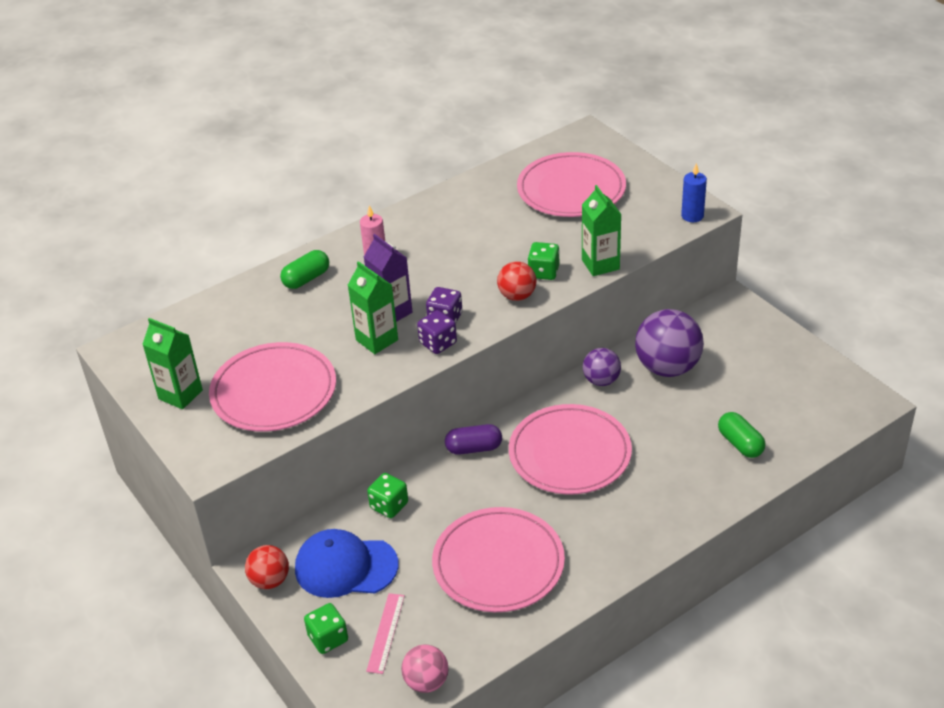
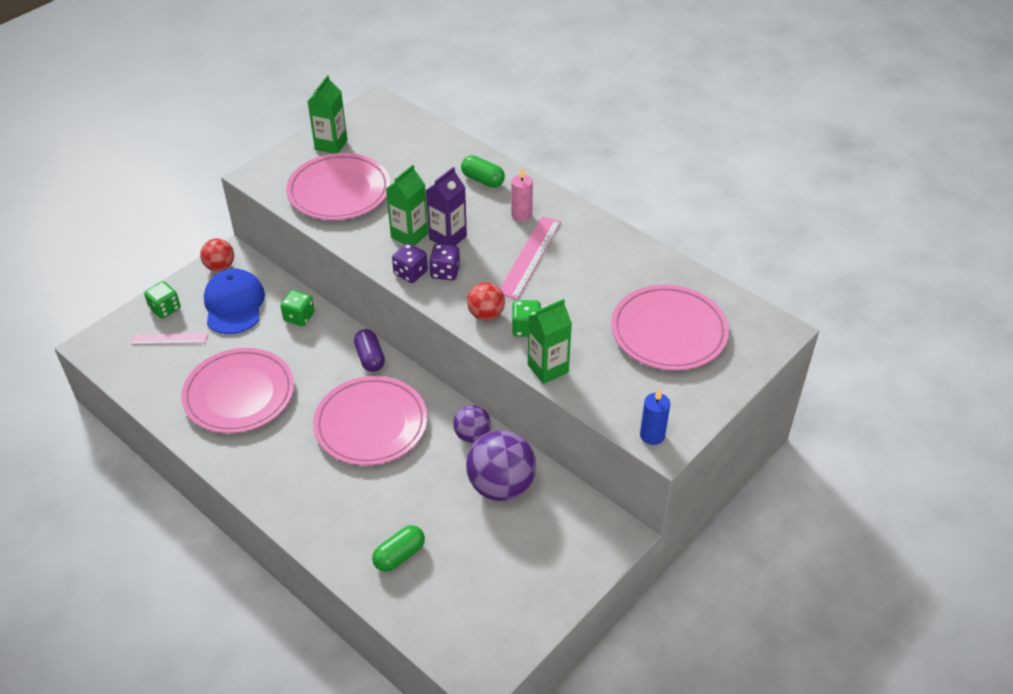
camera: 75 degrees right, 5 degrees up
(426, 682) = (122, 370): pink ball -> none
(442, 259) = (530, 257): none -> pink ruler

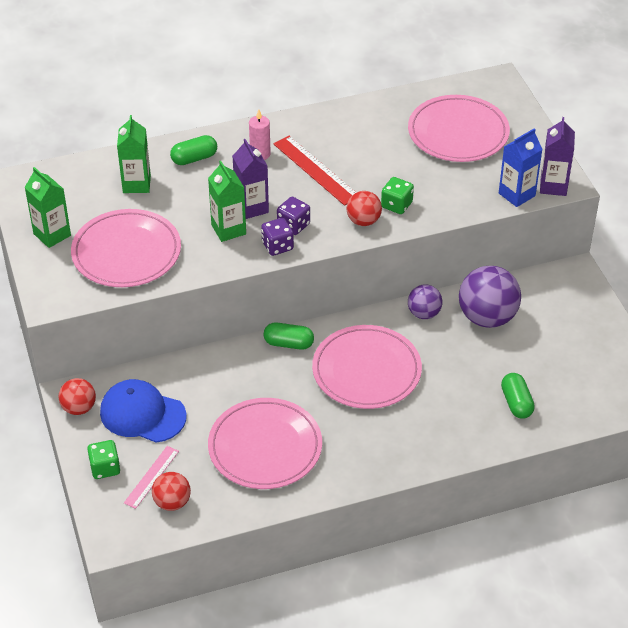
camera: 60 degrees left, 0 degrees up
(148, 363) = (172, 502): none -> red ball
(299, 317) = (198, 373): green dice -> none
(370, 358) = (288, 343): purple capsule -> green capsule
(530, 257) = (316, 170): pink ruler -> red ruler
(548, 368) = (449, 211): green carton -> green carton (136, 184)
(614, 411) = (516, 194): none -> blue carton
(652, 435) = (553, 186): blue candle -> purple carton

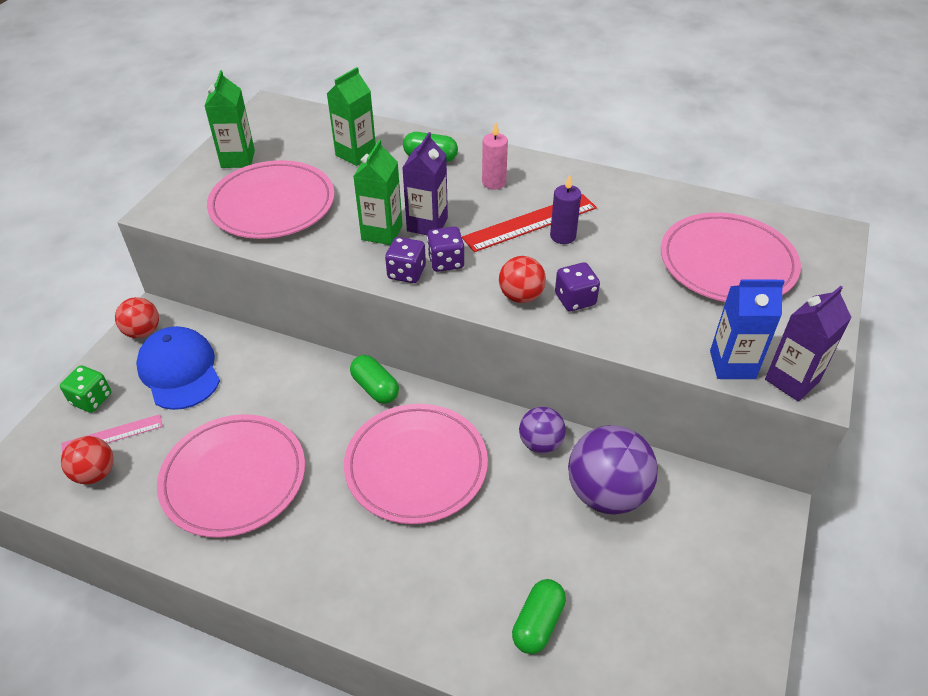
camera: 40 degrees right, 0 degrees up
(316, 170) = (530, 223): red ruler -> red ruler turned 60 degrees clockwise
(346, 168) = (563, 236): none -> purple candle
(396, 205) = (575, 299): green dice -> purple dice

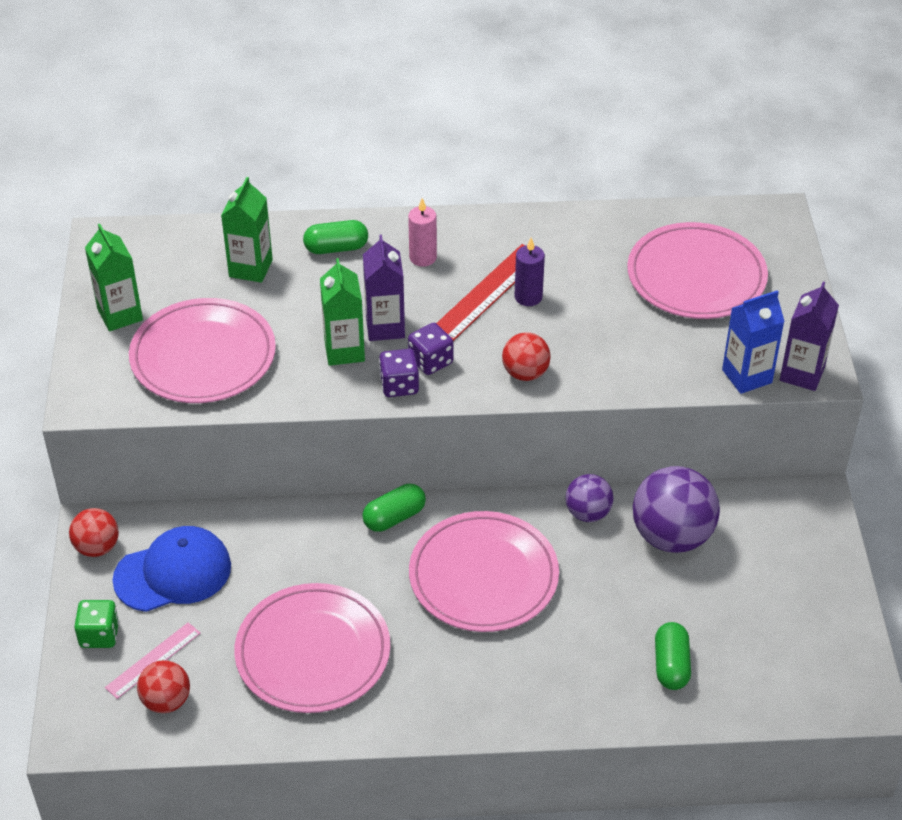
camera: 25 degrees left, 0 degrees up
(179, 371) = (173, 573): blue cap -> blue cap turned 120 degrees clockwise
(375, 388) = (394, 517): green capsule -> green capsule turned 60 degrees counterclockwise
(575, 299) = (577, 360): purple dice -> none

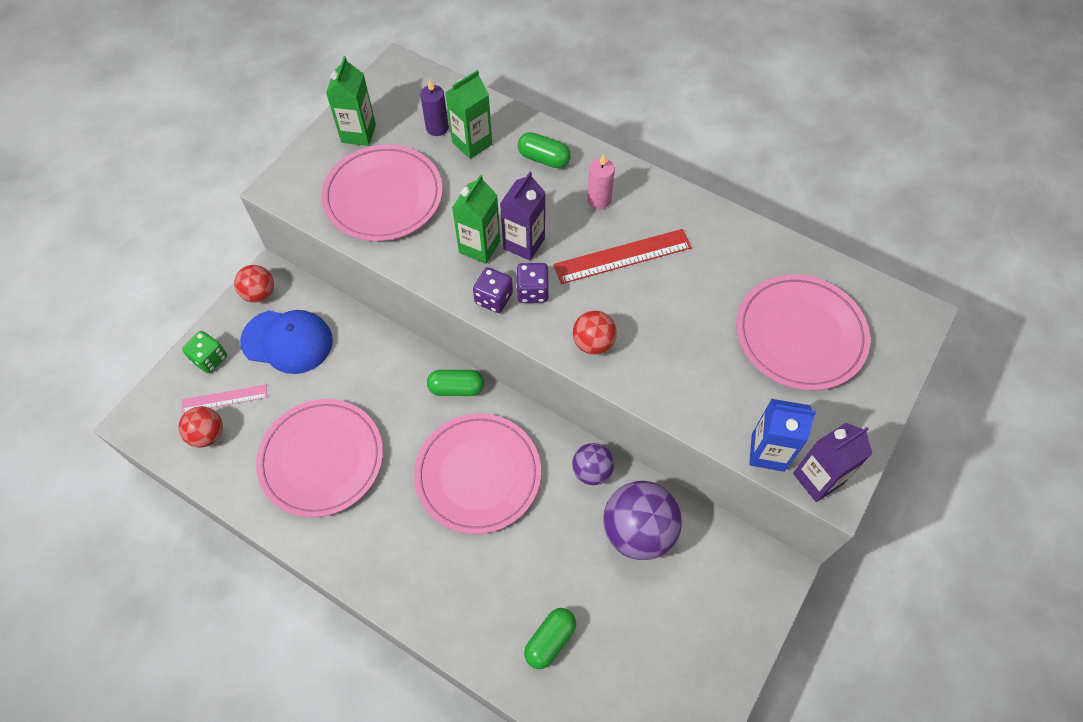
camera: 35 degrees right, 15 degrees up
(528, 297) = (650, 278): purple candle -> purple candle (437, 128)

